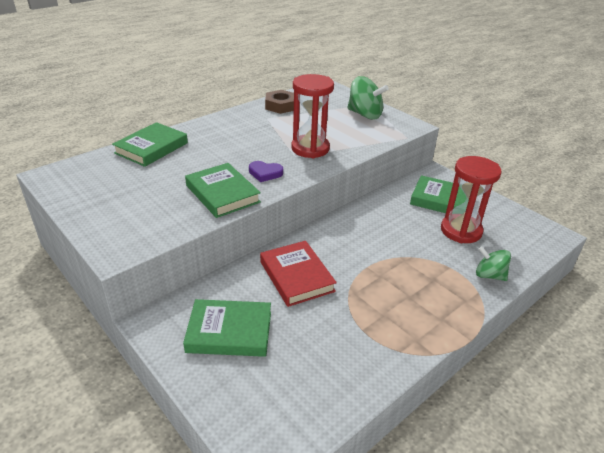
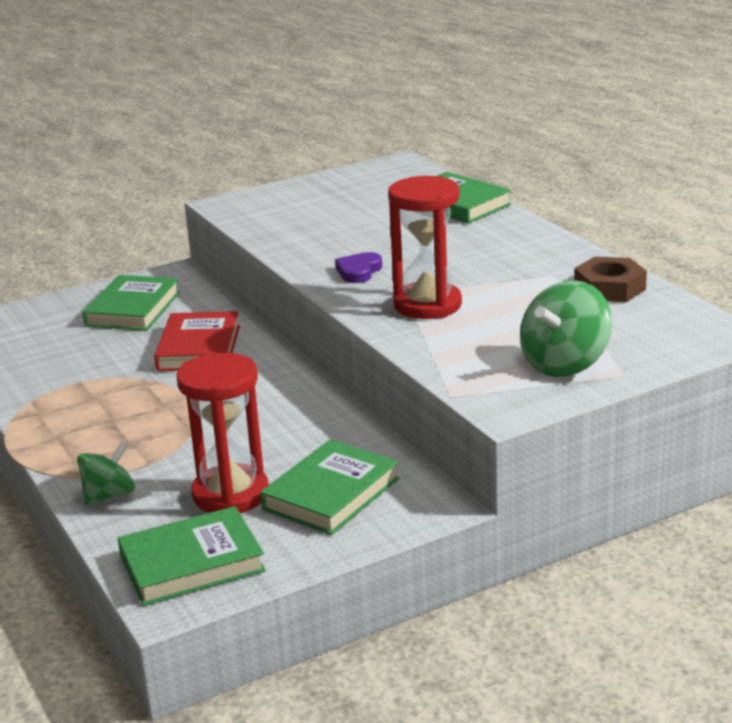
camera: 105 degrees right, 10 degrees down
(222, 194) = (315, 246): green book -> green book (192, 563)
(296, 276) = (199, 348): red book -> red book turned 75 degrees counterclockwise

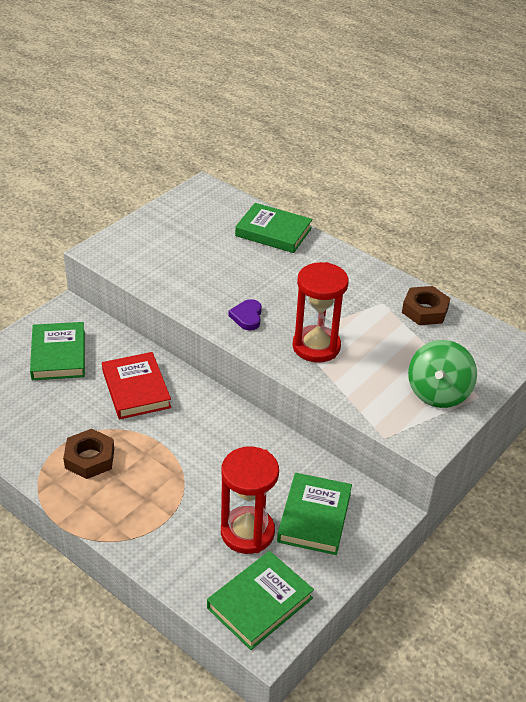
camera: 25 degrees left, 15 degrees up
(94, 400) = (89, 458): none -> brown nut
(109, 495) = (162, 552): green spinning top -> none

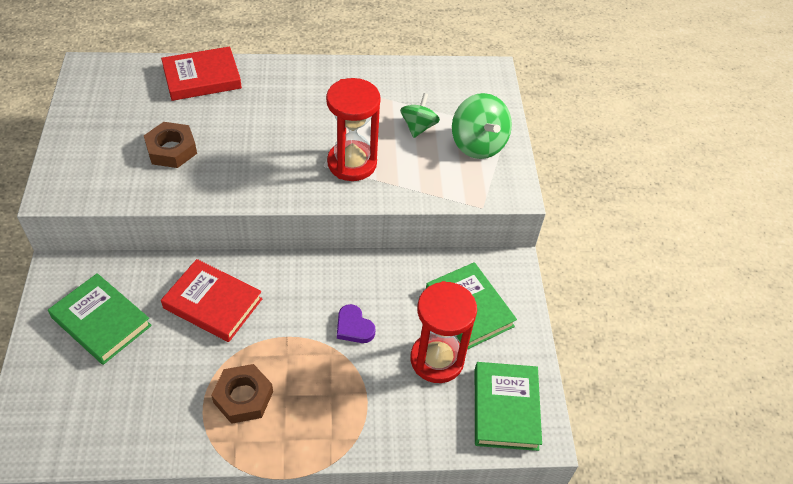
camera: 45 degrees left, 10 degrees up
(247, 317) = (268, 172): purple heart -> purple heart (354, 327)
(273, 232) = (202, 78): green book -> red book
(401, 352) = (418, 127): none -> green spinning top
(425, 310) = (397, 80): brown nut -> brown nut (171, 150)

